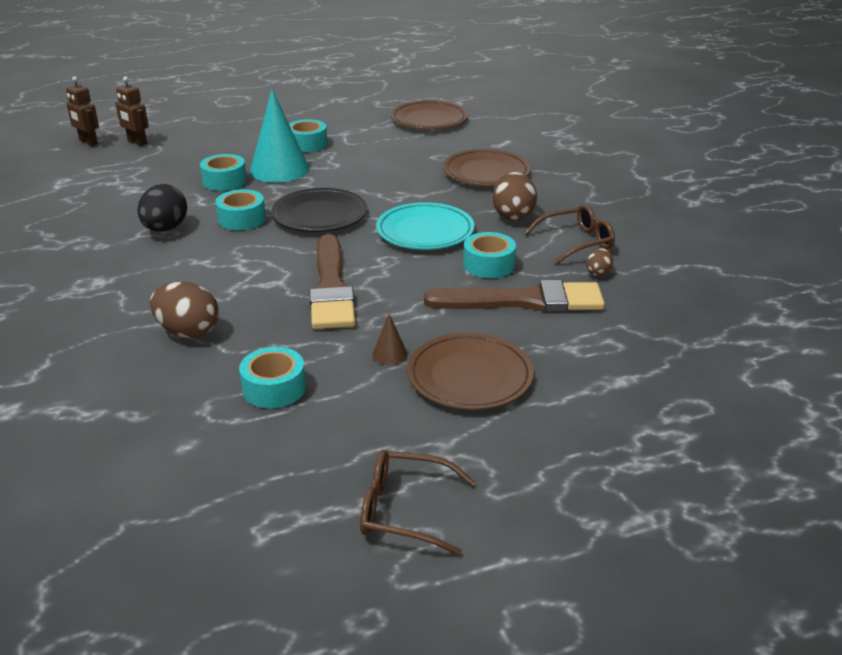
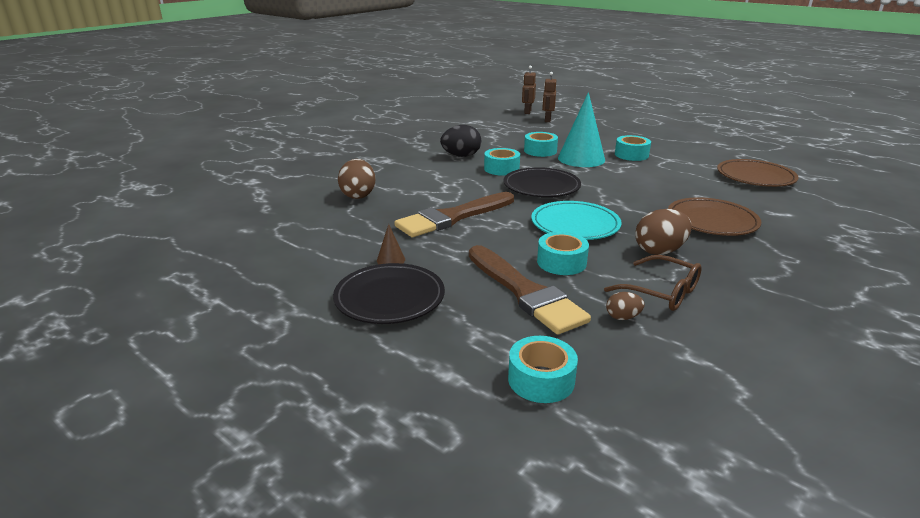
camera: 60 degrees right, 5 degrees down
(274, 388) = (319, 235): turquoise tape -> turquoise tape (541, 380)
(405, 510) = (210, 317): brown glasses -> none
(469, 376) = (389, 298): brown plate -> black plate

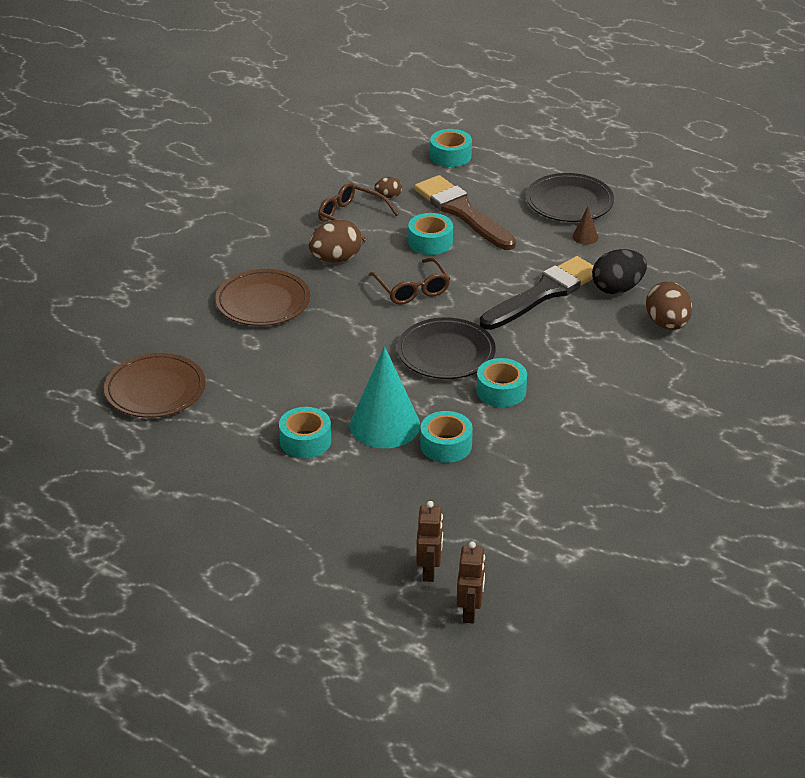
camera: 175 degrees right, 10 degrees up
(453, 217) = (543, 293): brown brush -> black brush
(461, 156) = (566, 423): black egg -> black egg (617, 288)
(575, 225) = (412, 289): turquoise plate -> brown glasses

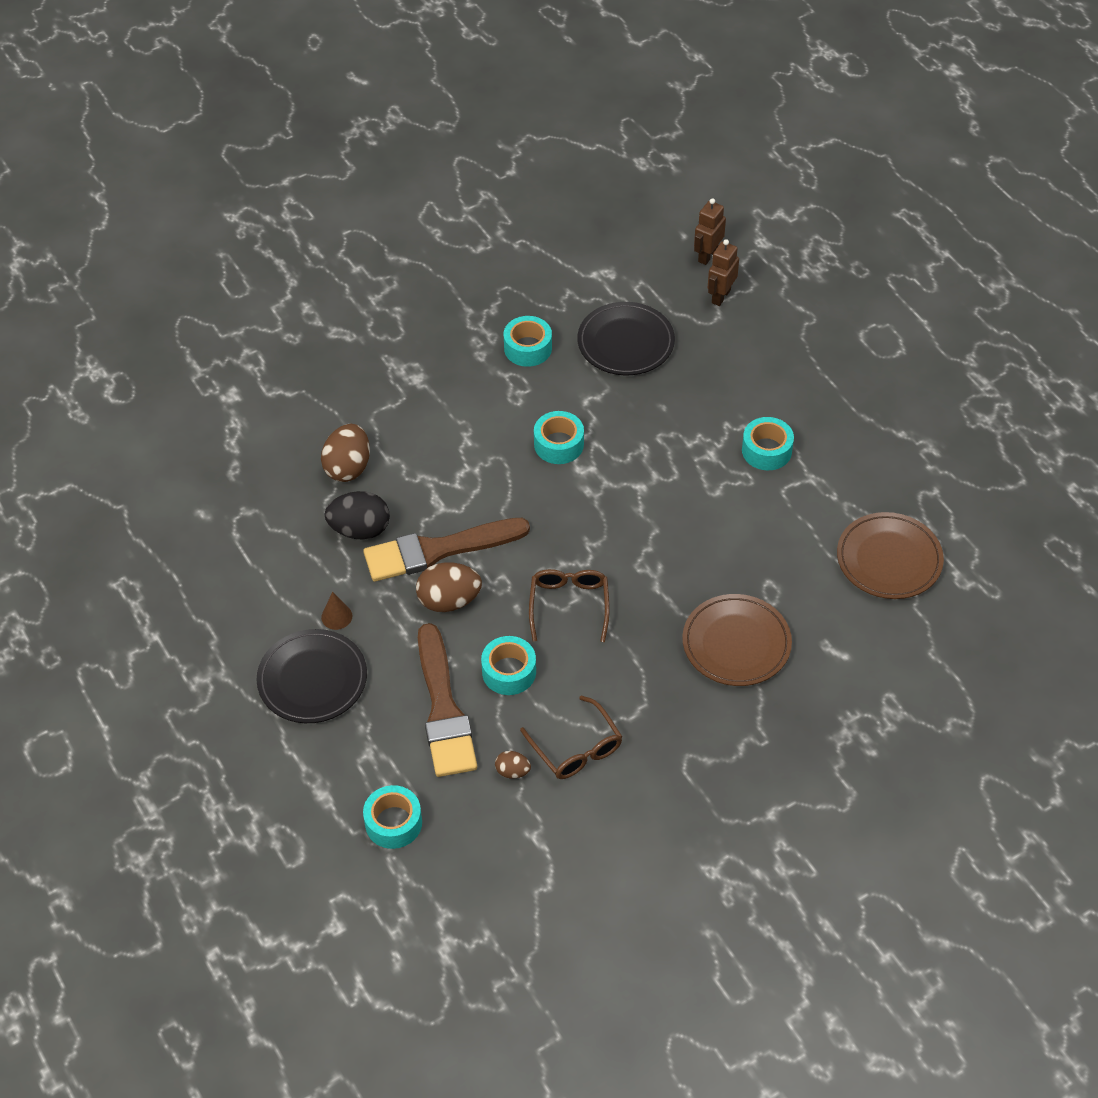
camera: 155 degrees left, 15 degrees up
(336, 259) = (627, 682): brown egg -> brown egg (449, 601)
(385, 425) = (686, 443): turquoise cone -> none
(446, 353) = (583, 507): black plate -> black plate (625, 343)
(446, 445) = (643, 404): turquoise tape -> turquoise tape (528, 348)
(543, 293) = (438, 550): black brush -> brown brush

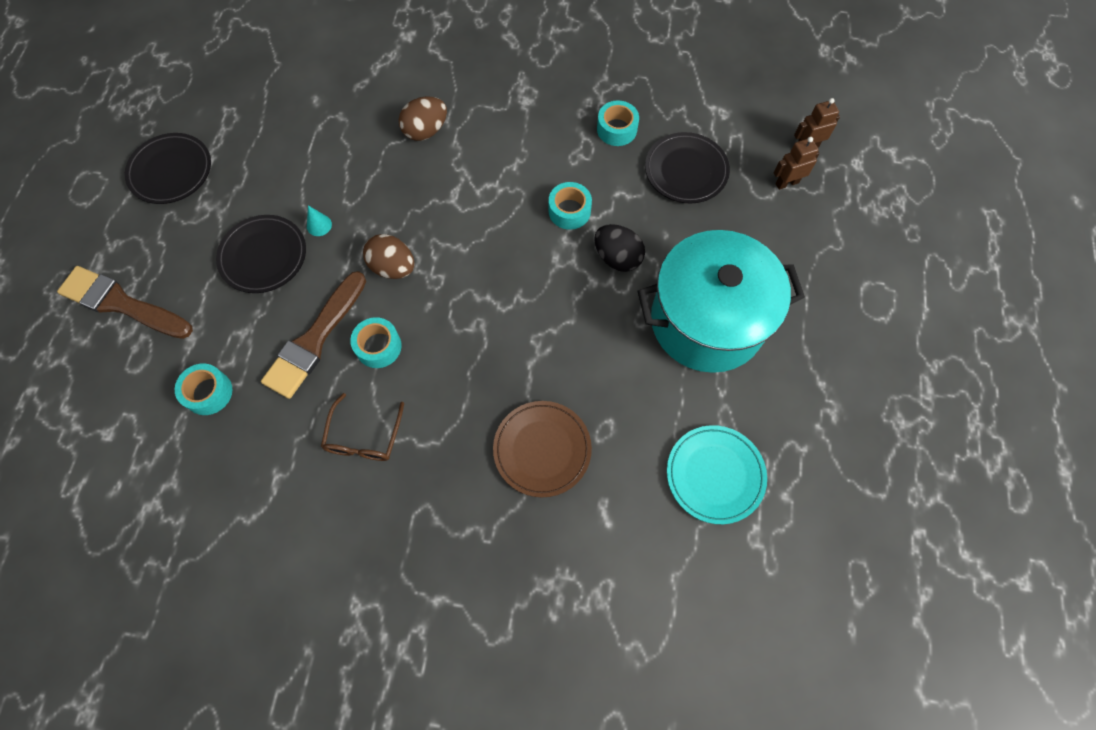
camera: 40 degrees right, 15 degrees up
(125, 676) = (171, 171): none -> black plate
(336, 616) = (319, 225): brown cone -> turquoise cone
(360, 529) = (390, 177): black egg -> black egg (617, 258)
(438, 550) = (421, 227): brown brush -> brown brush (121, 303)
(512, 771) = (310, 419): brown egg -> none
(569, 606) = (461, 331): brown glasses -> none
(766, 450) = (707, 321): turquoise tape -> turquoise pot
(889, 559) = (715, 475): brown plate -> turquoise plate

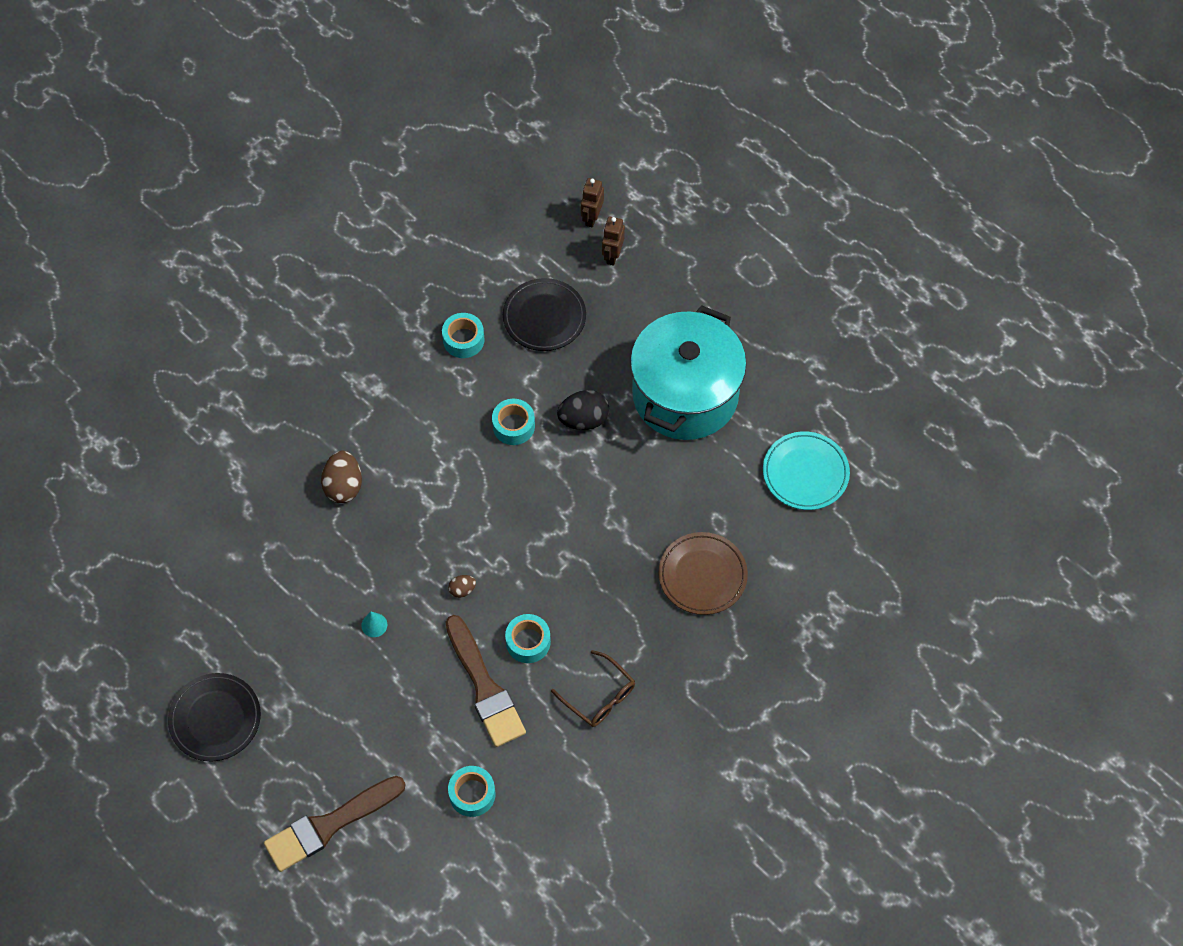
camera: 55 degrees left, 5 degrees down
(263, 256) = (371, 685): black plate -> none
(393, 267) = (462, 590): brown egg -> brown egg, size x0.52

